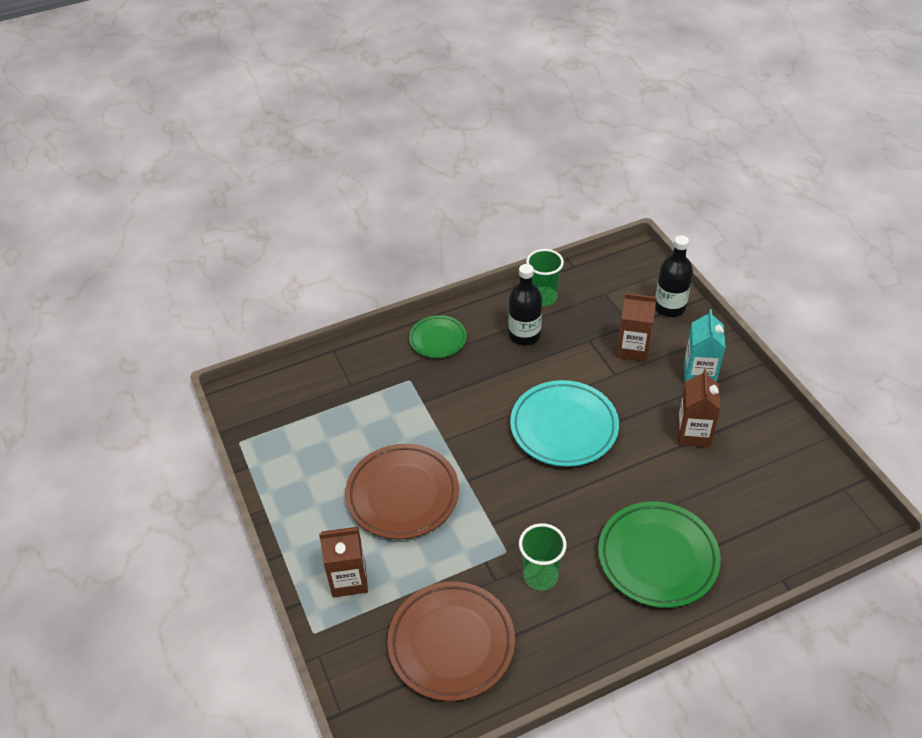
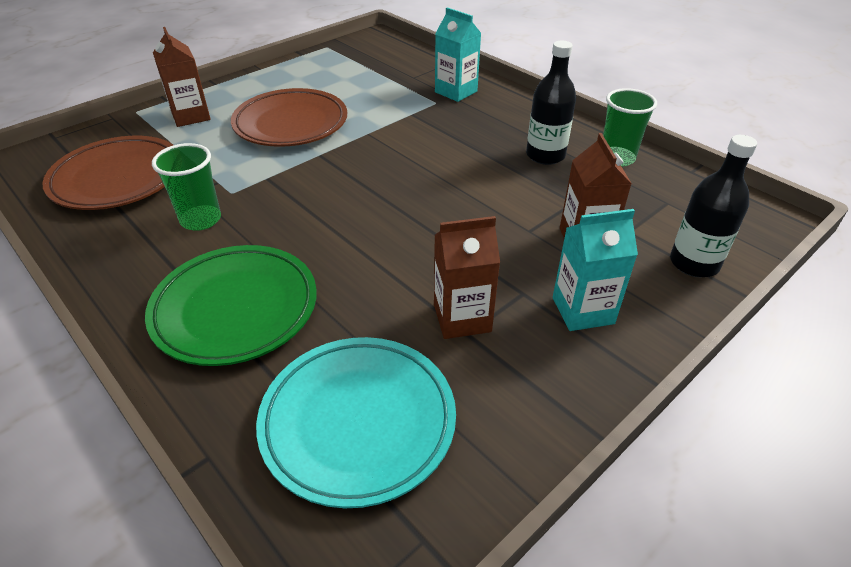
camera: 70 degrees right, 5 degrees down
(396, 361) = (456, 92): none -> turquoise carton
(438, 339) = (500, 107): green plate -> none
(564, 427) = (419, 204): turquoise plate -> turquoise plate (358, 422)

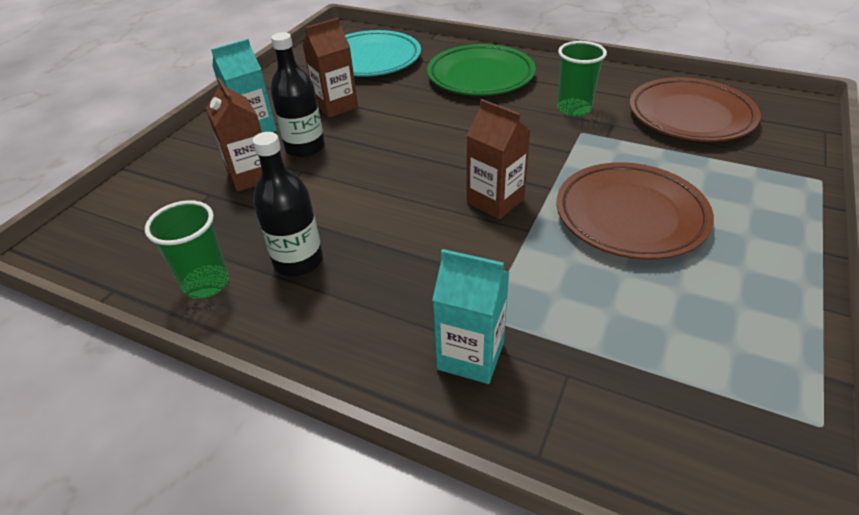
camera: 160 degrees right, 0 degrees up
(191, 116) = (753, 192): brown carton -> brown carton (495, 201)
(694, 263) = (157, 181): black bottle -> black bottle (305, 148)

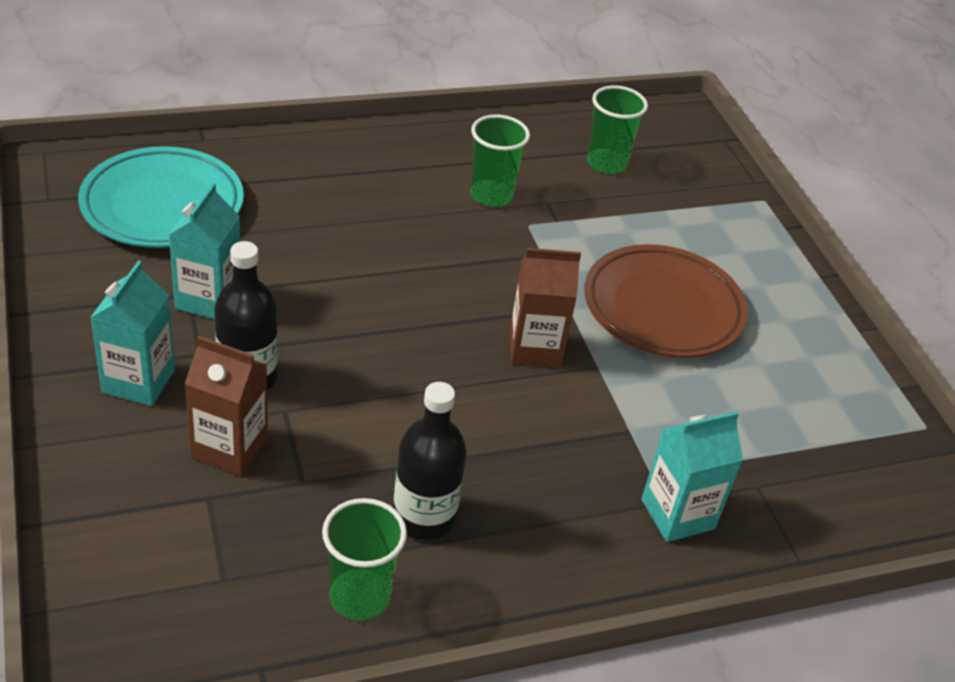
camera: 50 degrees left, 0 degrees up
(336, 106) = (208, 299): brown carton -> turquoise carton
(480, 76) = (340, 184): green plate -> none
(690, 116) = (606, 163): brown plate -> green cup

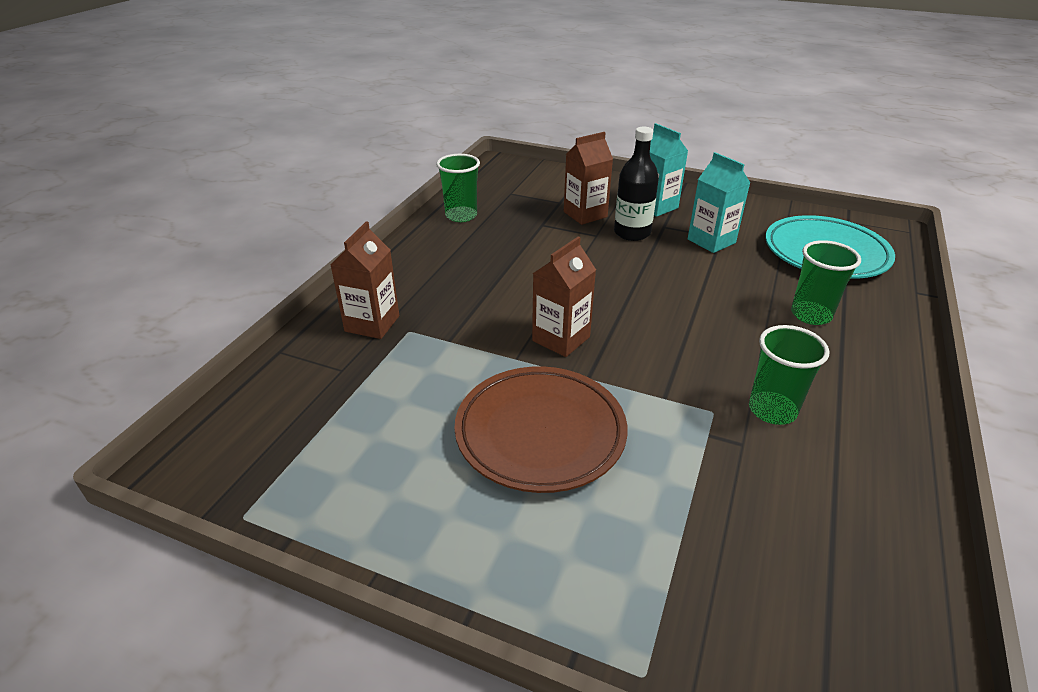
camera: 135 degrees right, 5 degrees down
(424, 517) = (481, 246): black bottle -> none
(606, 163) = (800, 540): green cup -> green cup (811, 315)
(677, 514) = (372, 323): turquoise carton -> brown carton

